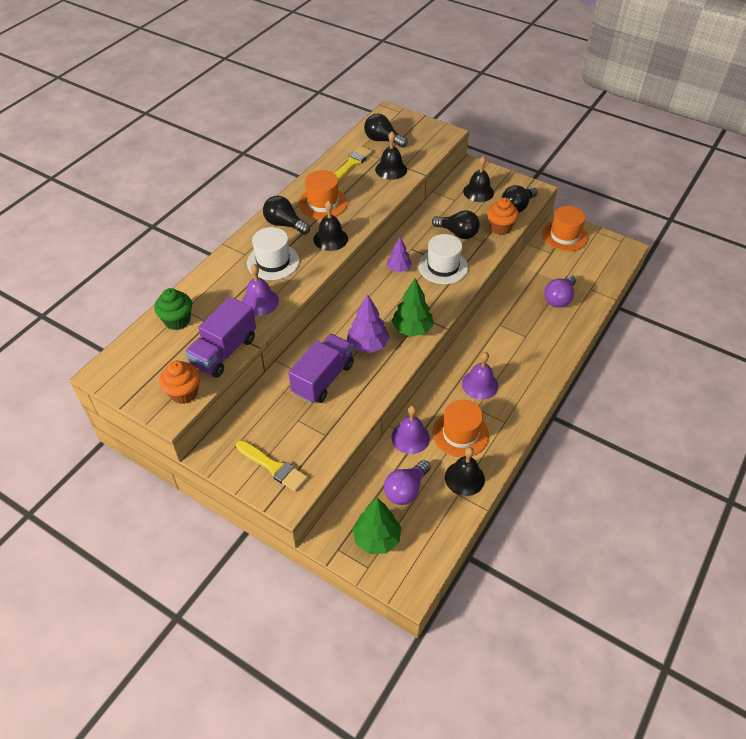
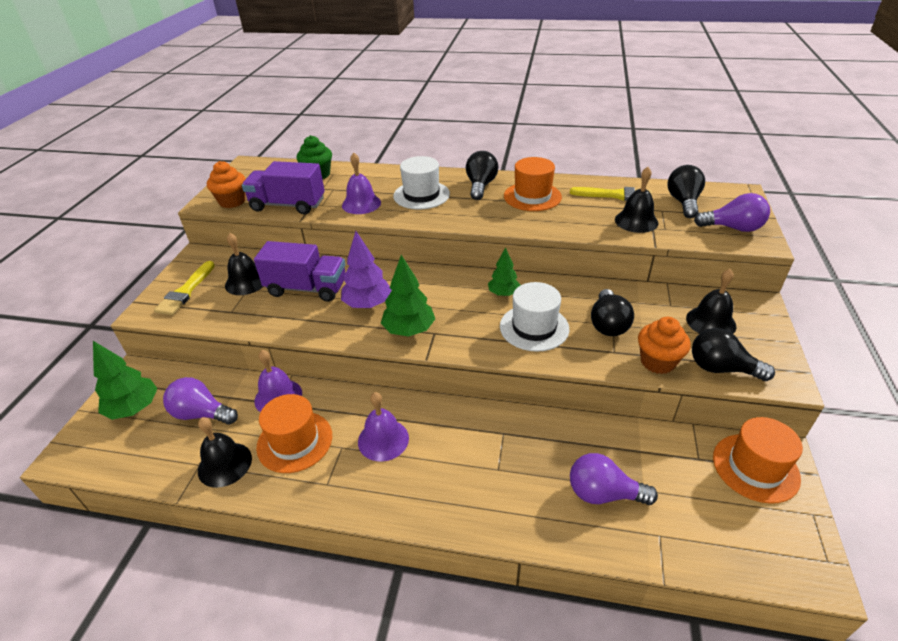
camera: 70 degrees right, 10 degrees down
(330, 239) = (480, 215): black bell -> black bell (246, 282)
(399, 269) = (503, 293): purple tree -> green tree
(425, 136) = (733, 228): none -> purple light bulb

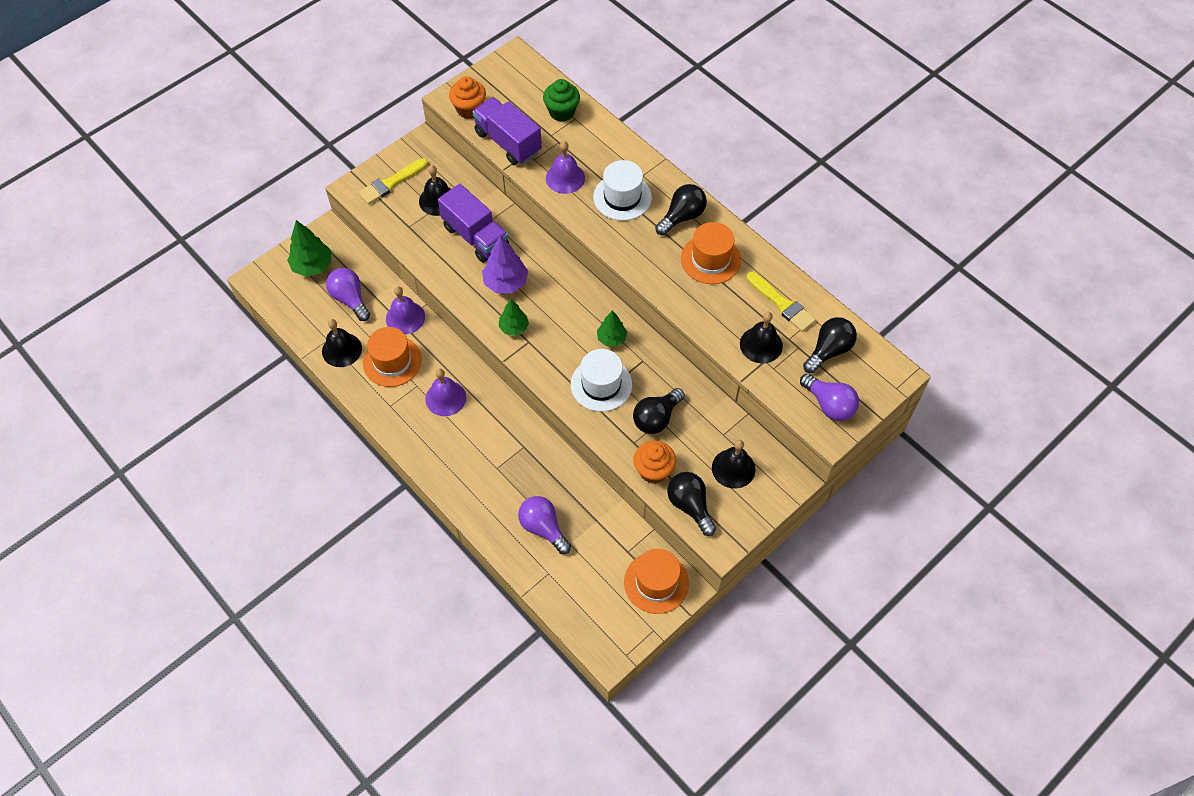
camera: 35 degrees right, 20 degrees up
(409, 330) = (514, 327): green tree -> green tree, size x0.65

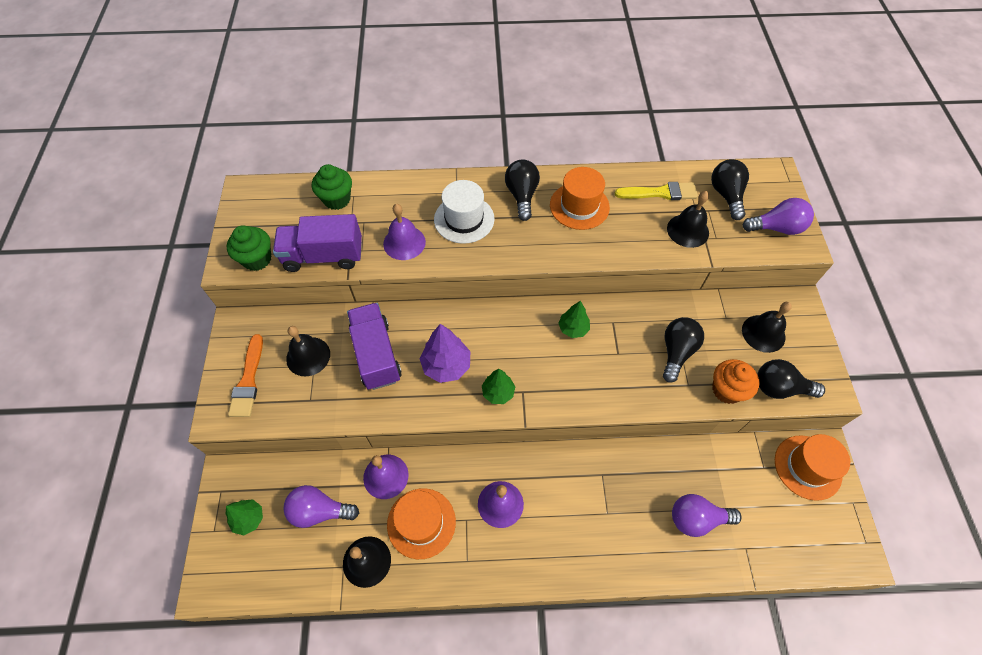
camera: 50 degrees left, 0 degrees up
(312, 266) = (249, 519): green tree -> green tree, size x0.65
(391, 183) = (248, 380): yellow brush -> orange brush
(469, 109) = (257, 259): orange cupcake -> green cupcake
(475, 236) = (376, 354): purple truck -> purple truck turned 105 degrees counterclockwise
(601, 384) = (612, 368): white hat -> none
(656, 418) = (676, 352): black light bulb -> black light bulb turned 150 degrees counterclockwise

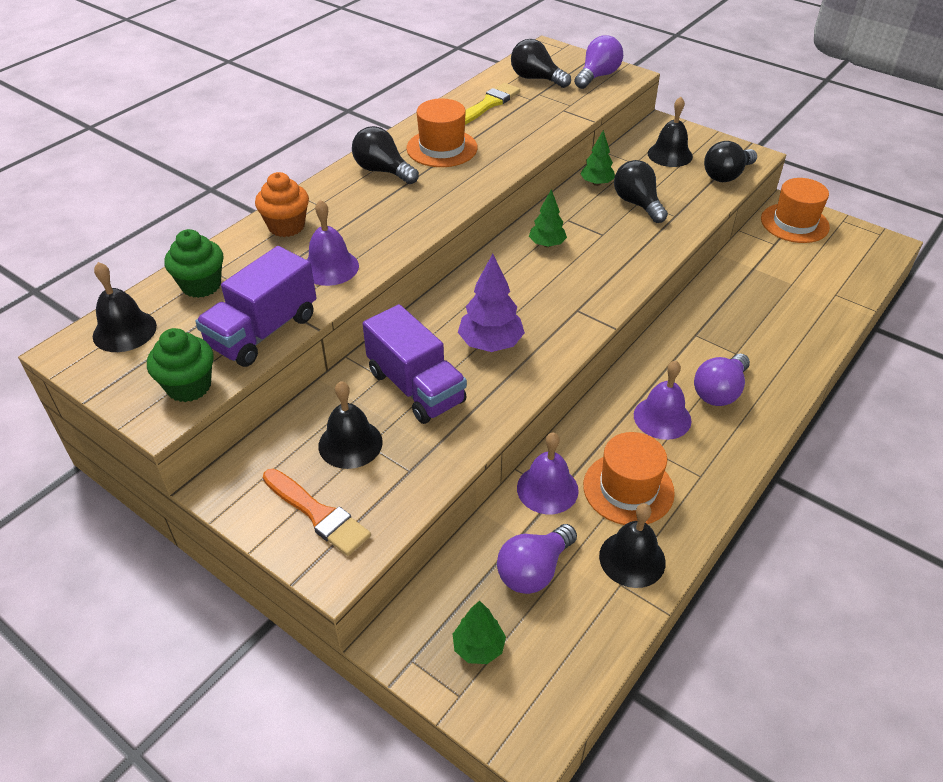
camera: 50 degrees left, 15 degrees down
(376, 354) = (416, 387): purple truck -> purple truck turned 150 degrees counterclockwise
(464, 219) = (358, 216): white hat -> none
(498, 392) = (561, 325): green tree -> green tree (596, 183)
(688, 230) = (545, 113): black bell -> black bell (124, 331)
(696, 519) = (787, 305): purple light bulb -> purple light bulb (719, 391)
(727, 390) = (701, 200): orange cupcake -> orange cupcake (286, 226)

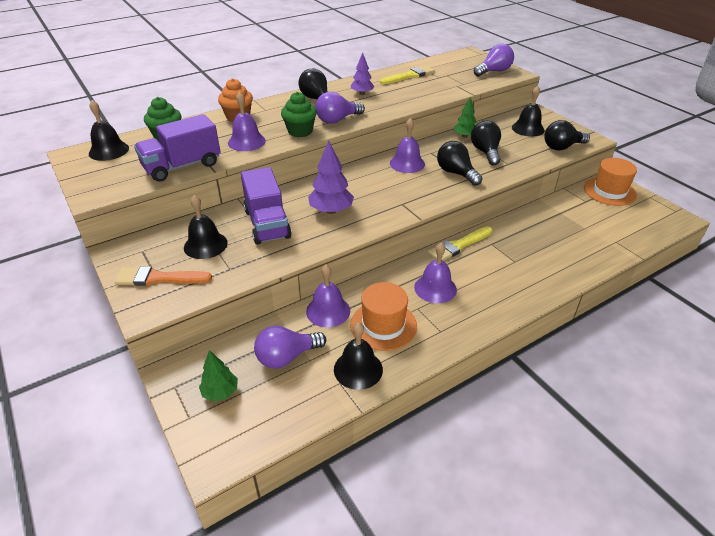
camera: 20 degrees right, 5 degrees down
(189, 386) = (119, 185): green cupcake -> green cupcake (300, 131)
(318, 514) = (158, 278): orange brush -> orange brush turned 120 degrees clockwise
(442, 148) = (362, 93): orange hat -> purple tree
(536, 79) = (450, 67): black light bulb -> black light bulb (456, 173)
(547, 244) = (407, 163): green tree -> purple bell
(657, 348) = (458, 245): none -> yellow brush
(719, 391) = (487, 282): purple light bulb -> purple light bulb (337, 120)

